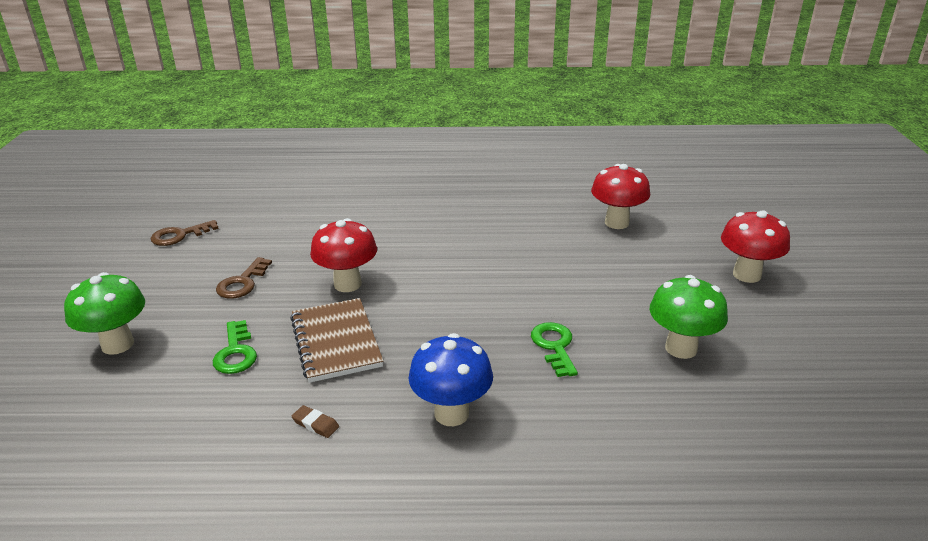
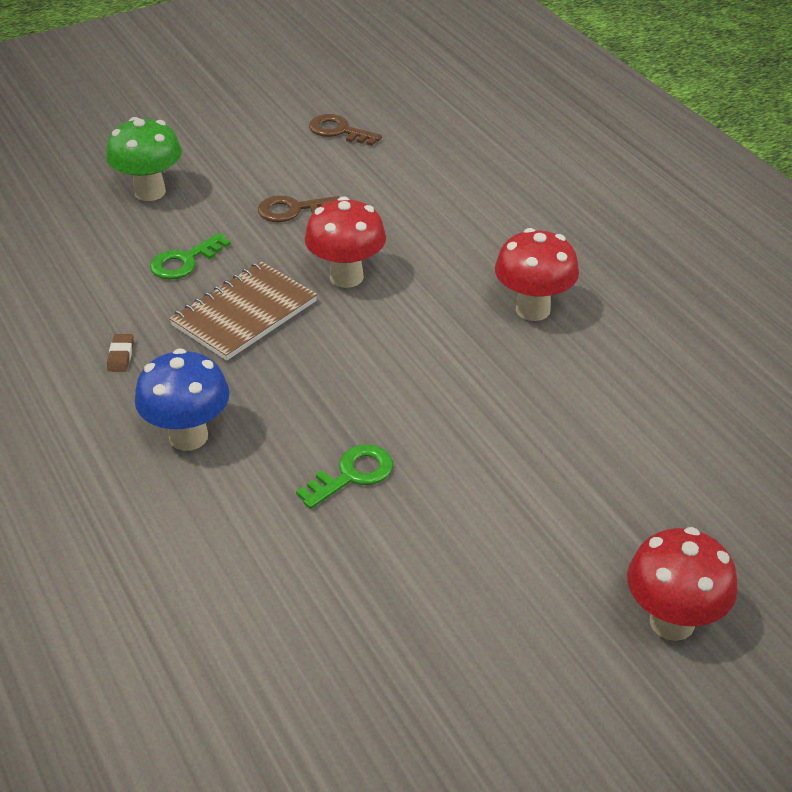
camera: 60 degrees right, 10 degrees up
(616, 223) = (692, 446): red mushroom -> red mushroom (533, 309)
(681, 348) = (430, 589): green mushroom -> none

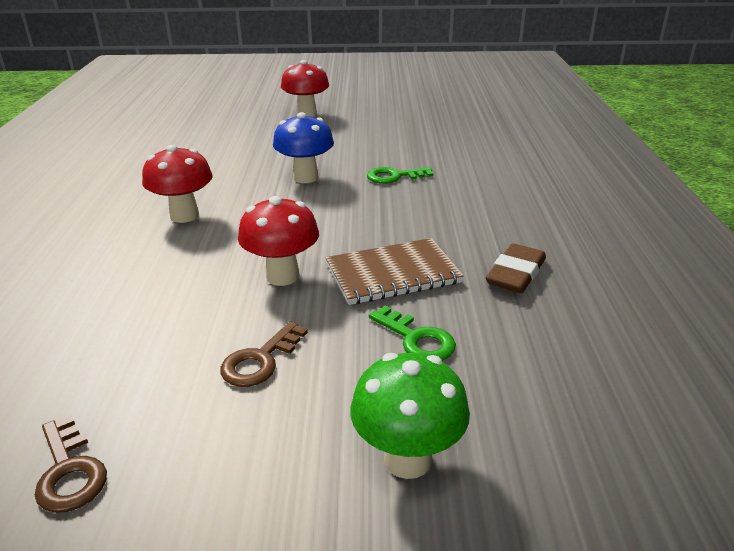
camera: 150 degrees left, 10 degrees down
(121, 355) = (515, 274): brown eraser -> brown eraser, size x1.99
(185, 261) = (417, 339): green key -> green key turned 60 degrees clockwise
(188, 436) = (483, 214): blue mushroom -> blue mushroom (305, 177)
(292, 210) = (260, 360): brown key -> brown key turned 105 degrees clockwise

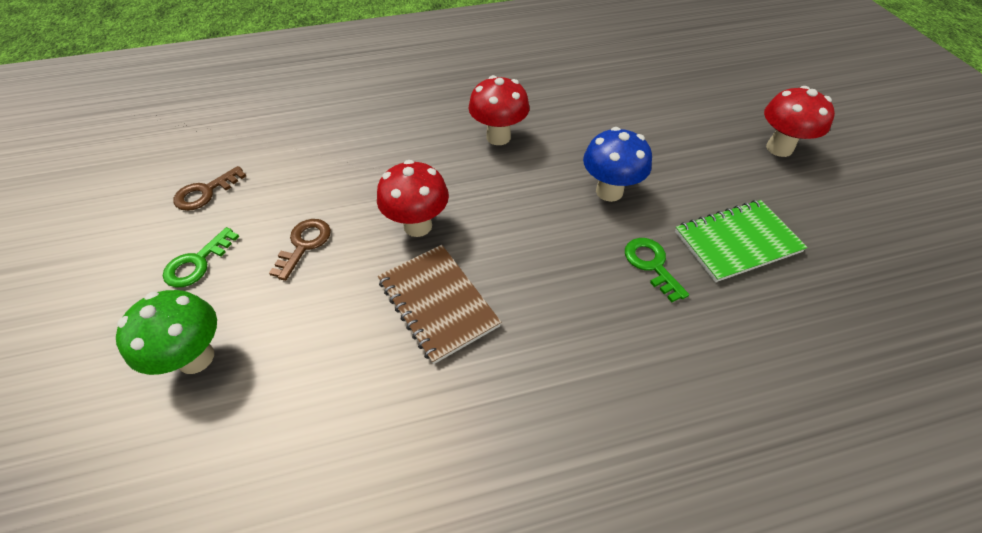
camera: 75 degrees right, 20 degrees up
(260, 360) = (304, 244): brown key -> brown key turned 90 degrees clockwise
(388, 146) = (736, 242): none -> green notebook
(417, 339) = (337, 340): green key -> green key (197, 263)
(515, 274) = (463, 417): brown eraser -> none

